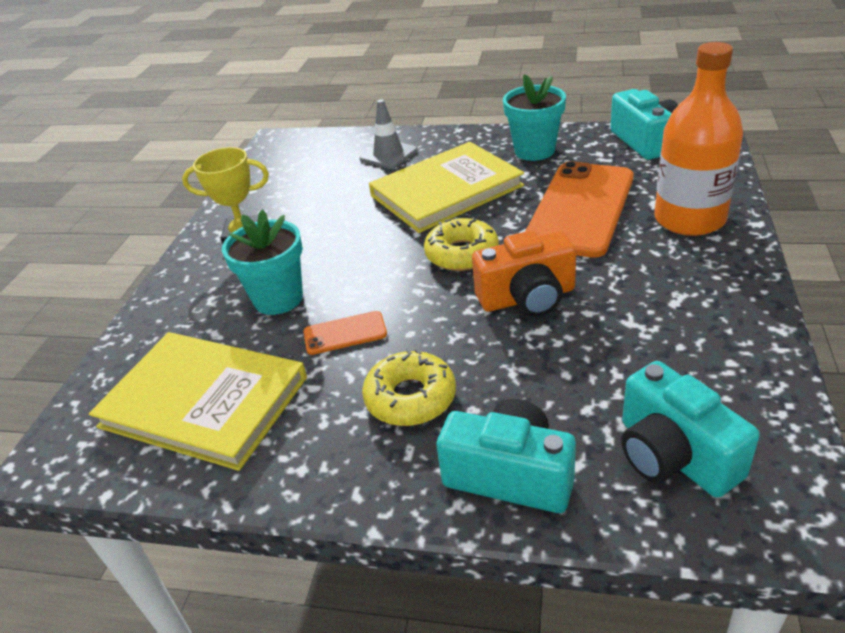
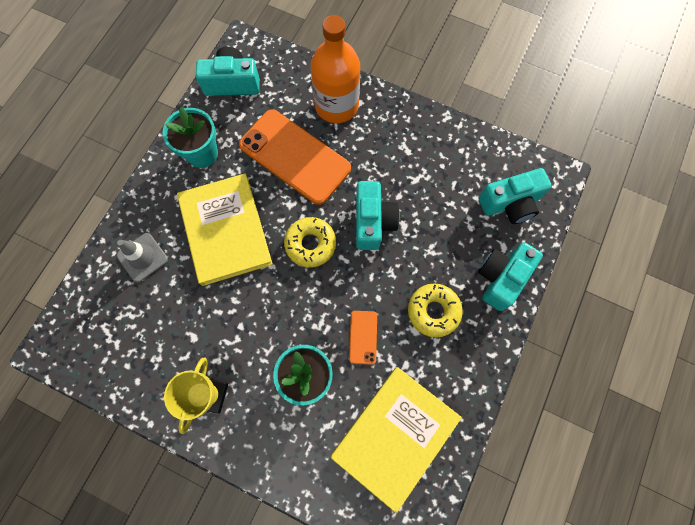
camera: 80 degrees left, 35 degrees up
(527, 298) = (373, 222): orange camera -> turquoise camera

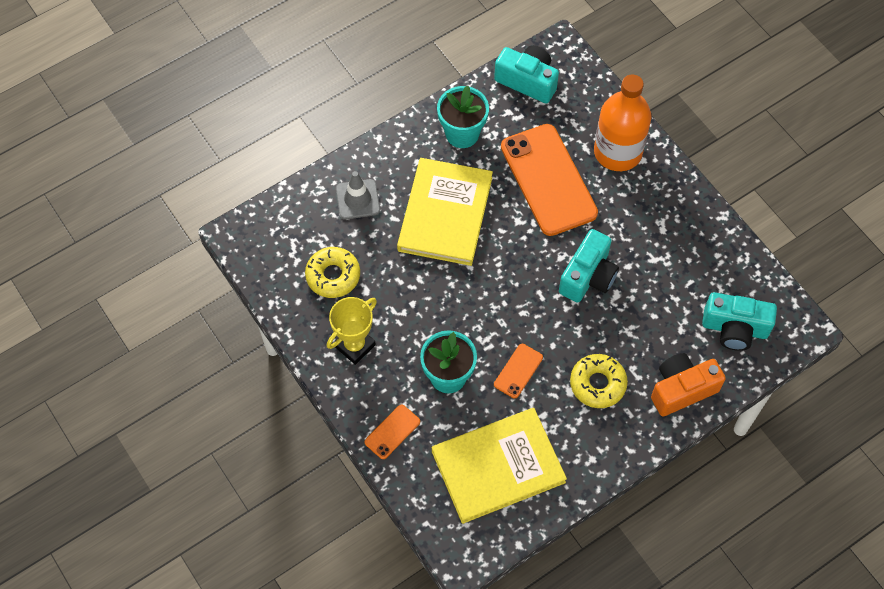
camera: 30 degrees right, 10 degrees down
(287, 458) = (392, 432): none -> orange phone
(310, 244) = (517, 266): yellow donut -> yellow donut (333, 276)
(501, 278) = (682, 389): turquoise camera -> orange camera

